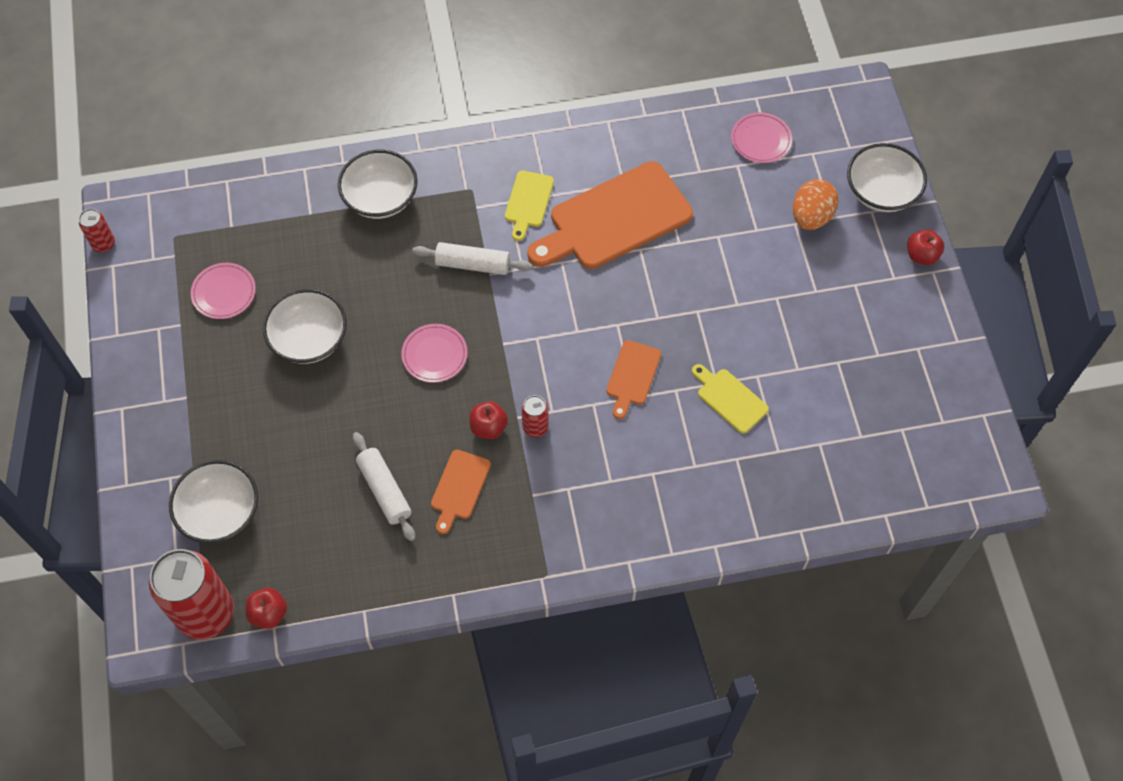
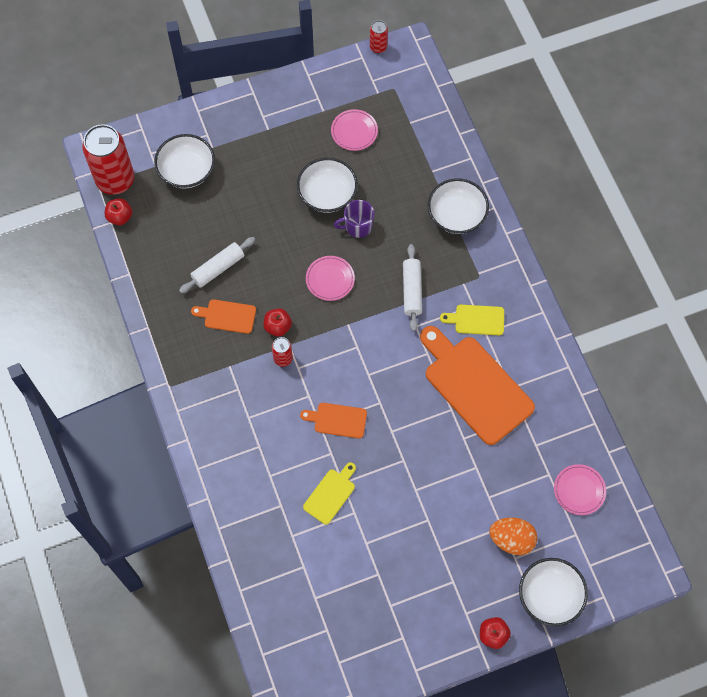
camera: 80 degrees right, 5 degrees up
(366, 310) = (358, 226): none -> purple mug

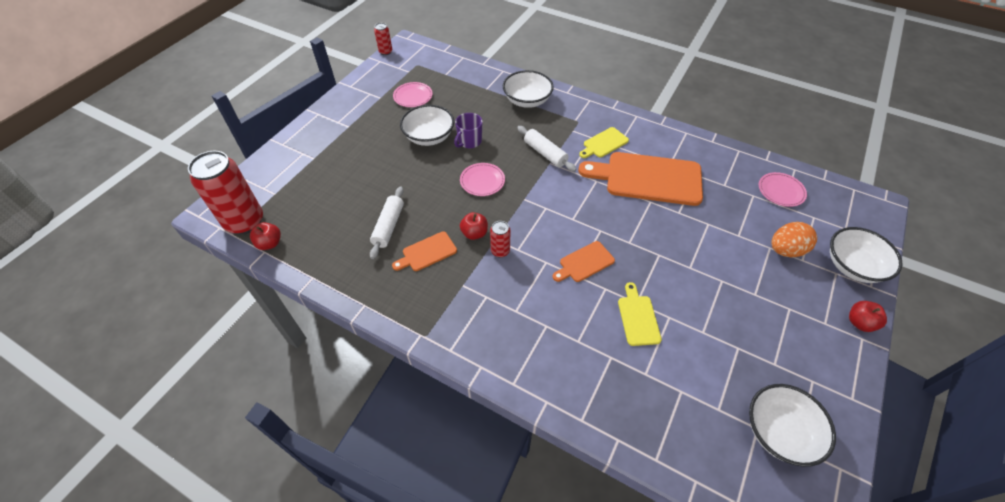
camera: 40 degrees left, 15 degrees down
(187, 170) = (305, 182): white bowl -> white bowl (779, 432)

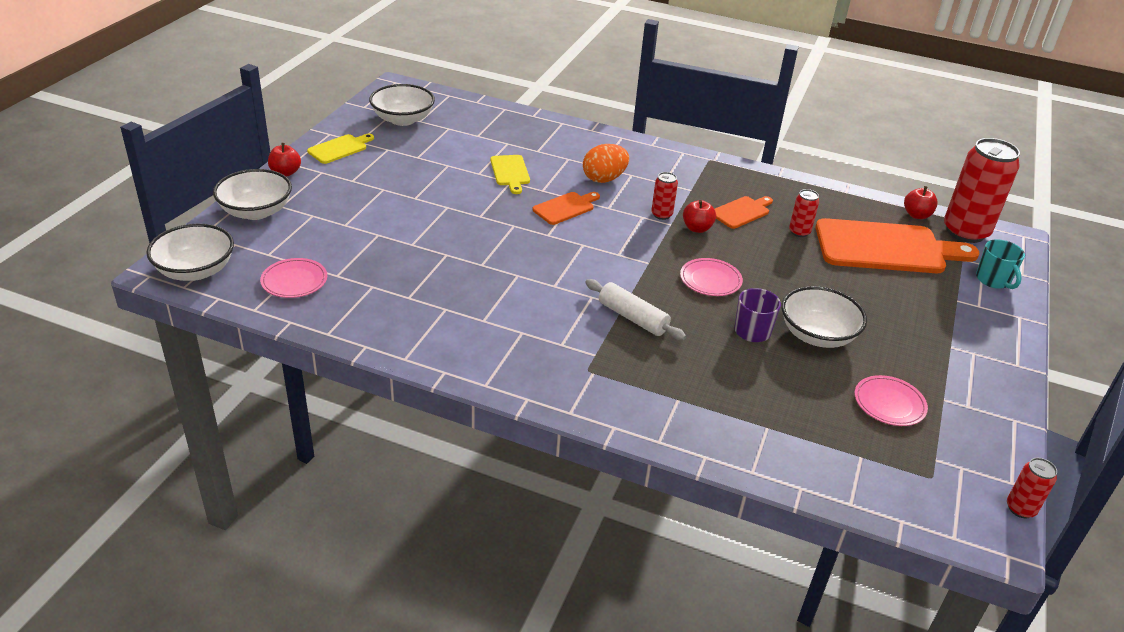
camera: 170 degrees right, 15 degrees down
(270, 173) = (993, 280): none -> turquoise mug
(389, 226) = (799, 232): white rolling pin -> red can
(527, 100) = (684, 405): white bowl -> white bowl (195, 270)
(604, 143) = (543, 335): yellow cutting board -> yellow cutting board (339, 148)
(648, 178) = (480, 290): orange cutting board -> orange cutting board (886, 248)
(785, 250) = (327, 222): orange egg -> orange egg (604, 179)

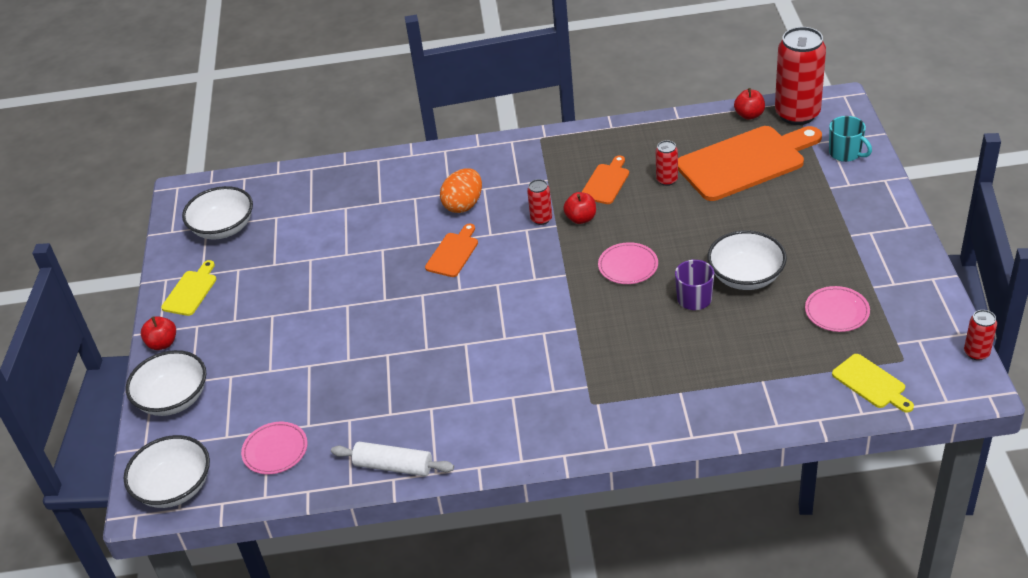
camera: 20 degrees left, 5 degrees up
(510, 172) = (374, 239): yellow cutting board -> yellow cutting board (871, 383)
(633, 318) = (592, 335): white rolling pin -> white rolling pin (393, 466)

